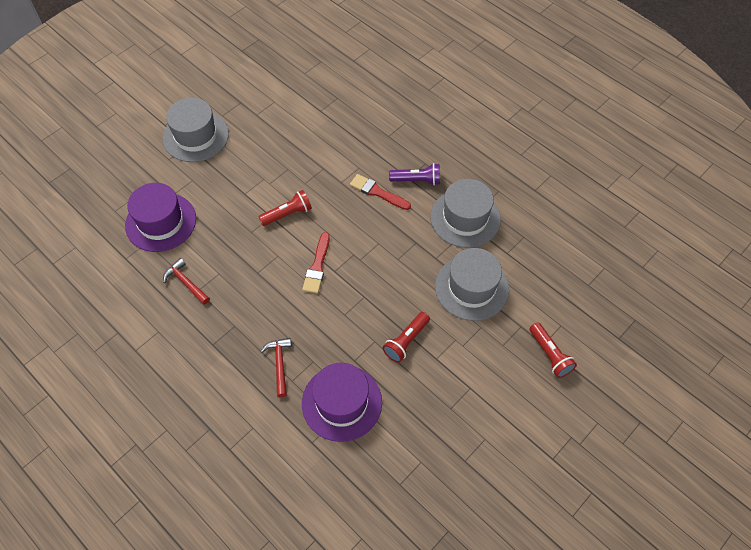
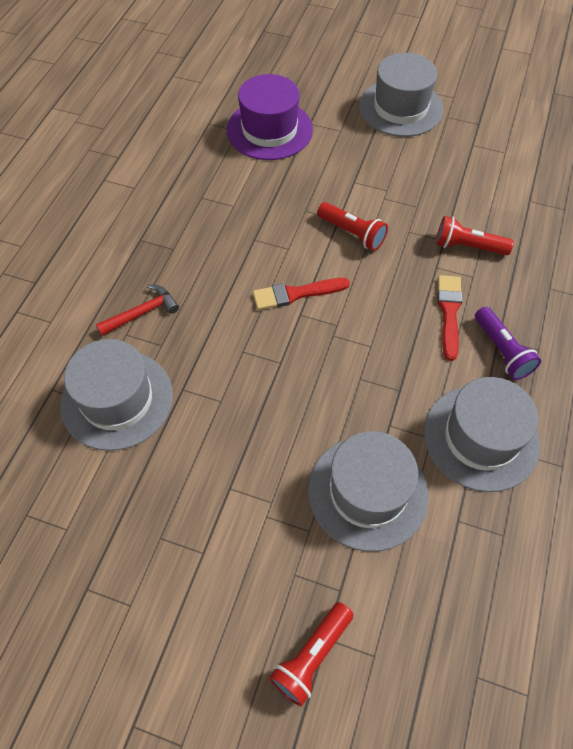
camera: 65 degrees right, 0 degrees up
(186, 283) = (205, 183): red hammer -> none
(342, 402) = (117, 399): purple hat -> grey hat
(406, 341) = (238, 439): red flashlight -> red flashlight (467, 246)

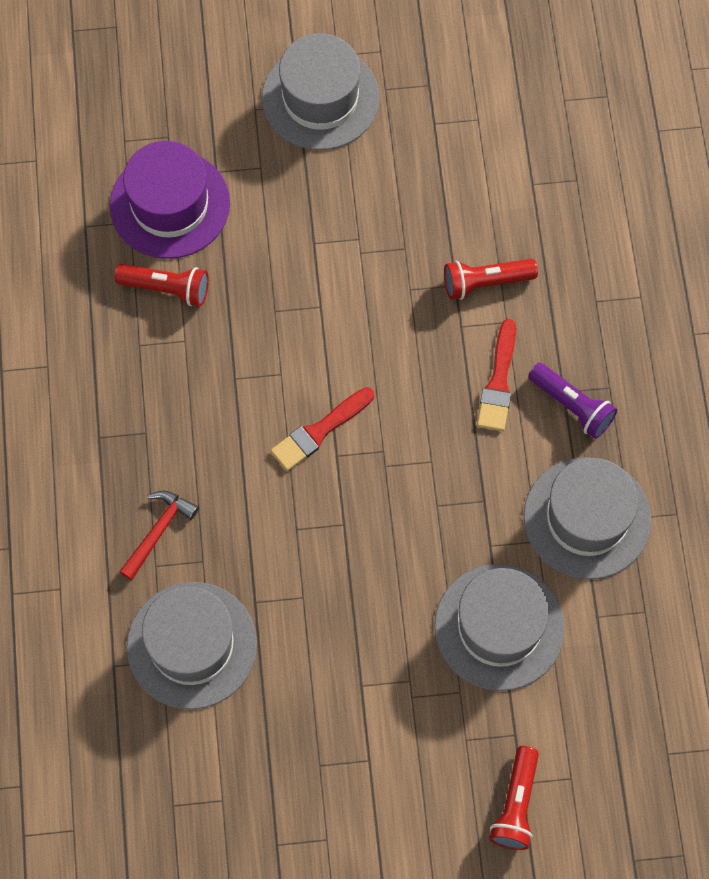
camera: 25 degrees left, 10 degrees up
(352, 233) = (346, 320): red flashlight -> red flashlight (167, 288)
(449, 313) = (498, 382): red brush -> red brush turned 150 degrees counterclockwise

